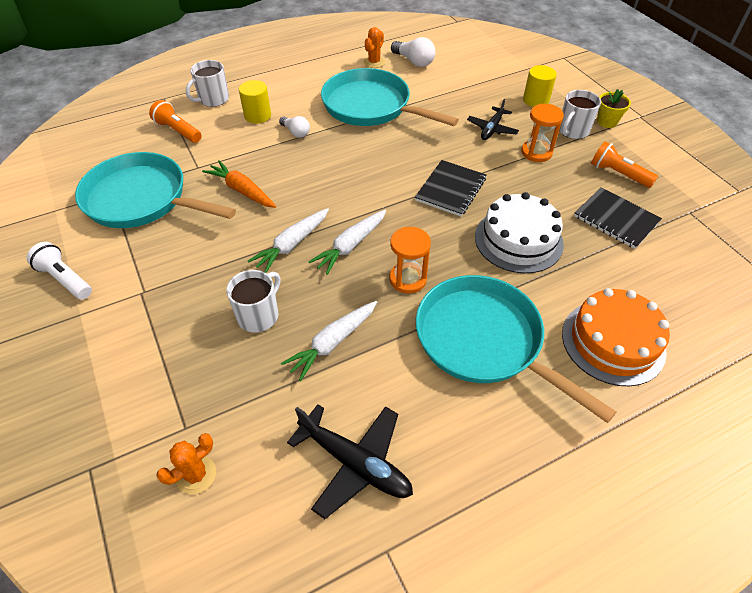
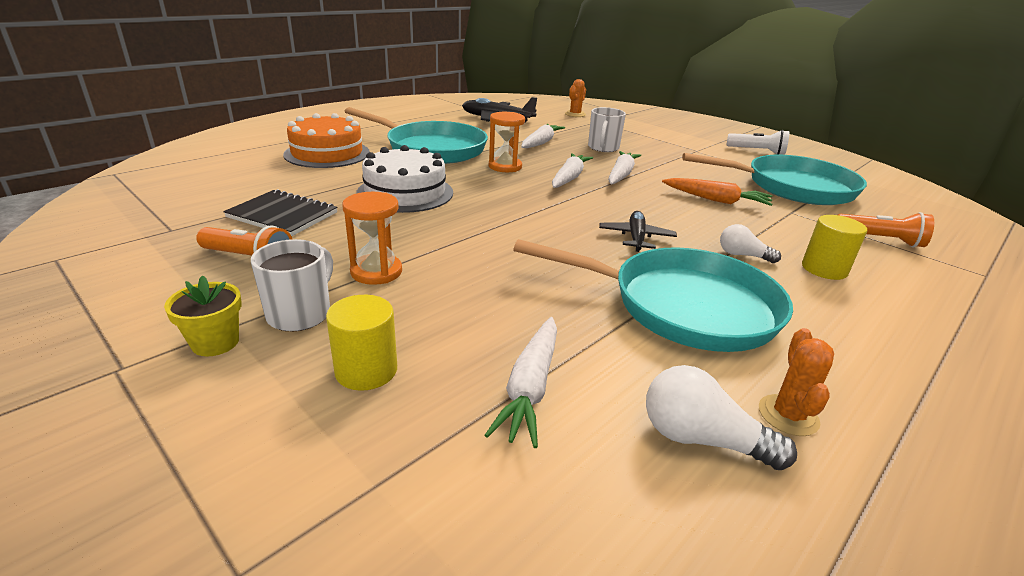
camera: 160 degrees right, 20 degrees down
(213, 99) = (922, 282): white mug -> none
(450, 189) = (493, 221): black notebook -> none
(468, 84) = (530, 388): none -> white carrot
(492, 129) = (455, 297): black plane -> black plane (636, 237)

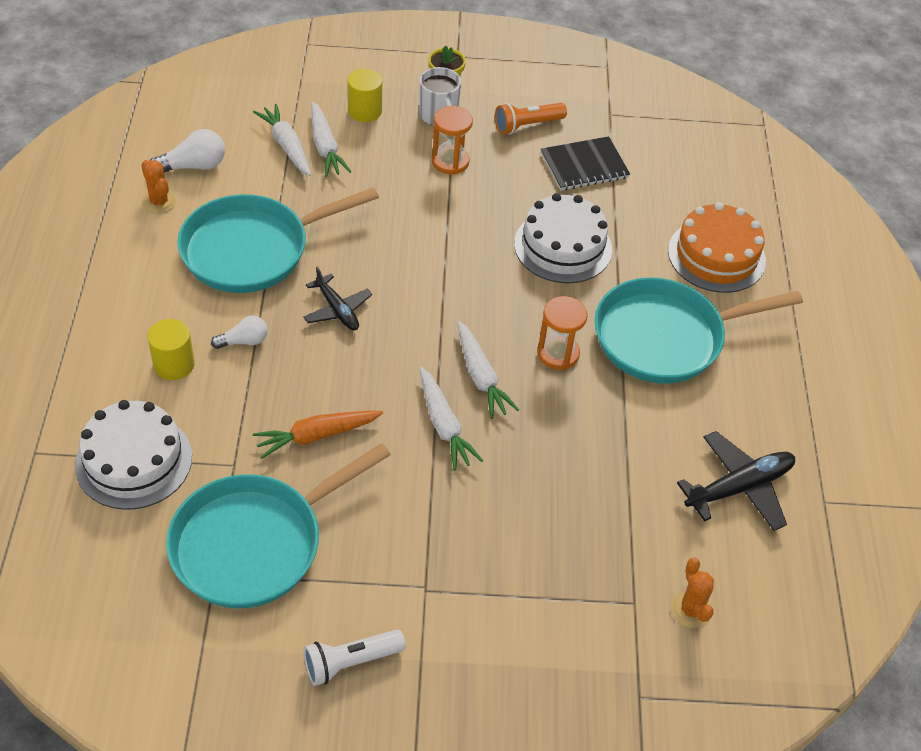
camera: 135 degrees right, 20 degrees up
(541, 143) = (601, 448): white carrot -> white carrot (325, 147)
(603, 148) = (529, 493): white mug -> none
(880, 240) = (134, 461): orange flashlight -> white cake

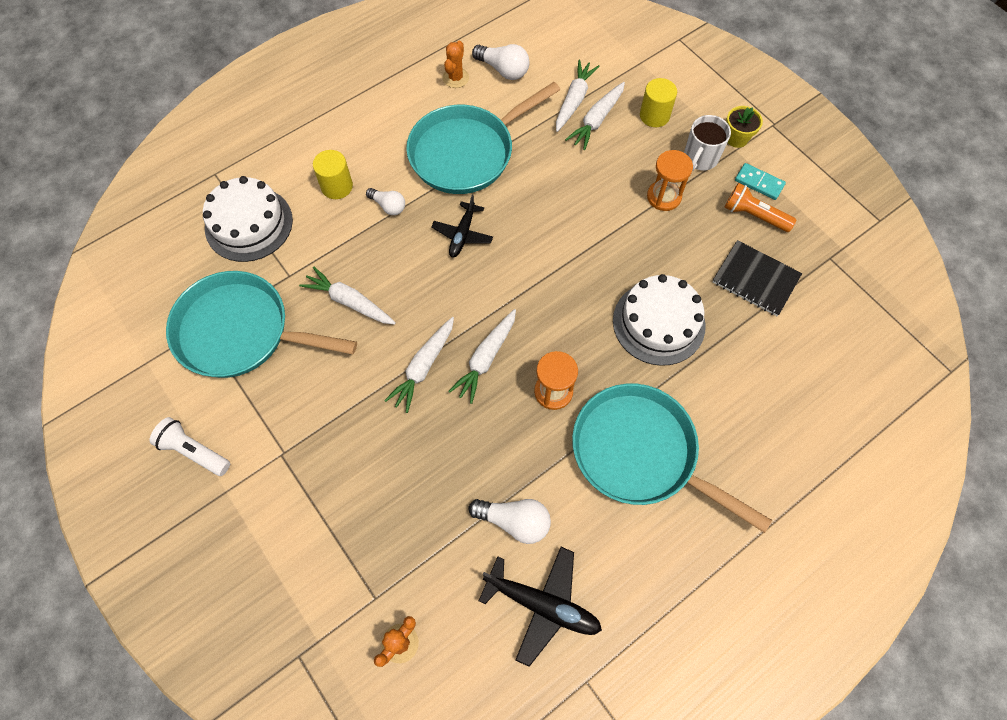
camera: 55 degrees right, 15 degrees up
(252, 249) = (466, 152): turquoise pan -> turquoise pan turned 60 degrees counterclockwise
(316, 436) = (349, 302): orange carrot -> white carrot
(501, 101) = (759, 183): none -> turquoise domino
(651, 458) = (514, 521): none -> white light bulb
(716, 256) = (762, 433): orange cake -> none

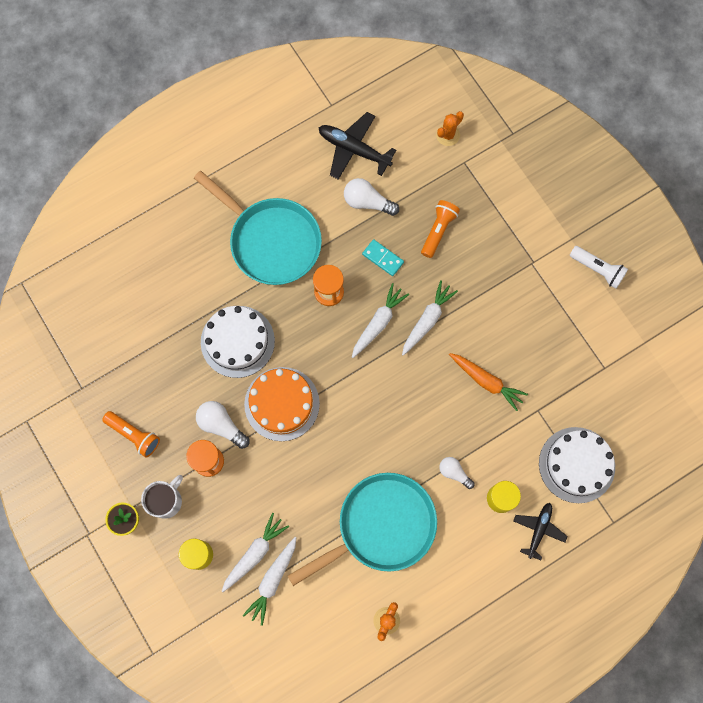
camera: 175 degrees left, 10 degrees up
(240, 332) = (573, 362): turquoise pan -> none
(349, 302) = (486, 381): white carrot -> orange carrot
(412, 487) = (438, 230): none -> orange flashlight
(462, 234) = (390, 437): black plane -> black plane (538, 529)
(503, 70) = (338, 627): white light bulb -> white light bulb (221, 425)
(592, 259) = (282, 404): none -> orange cake
(755, 279) = (149, 373): black notebook -> none
(759, 183) = (120, 468): turquoise domino -> turquoise domino (383, 258)

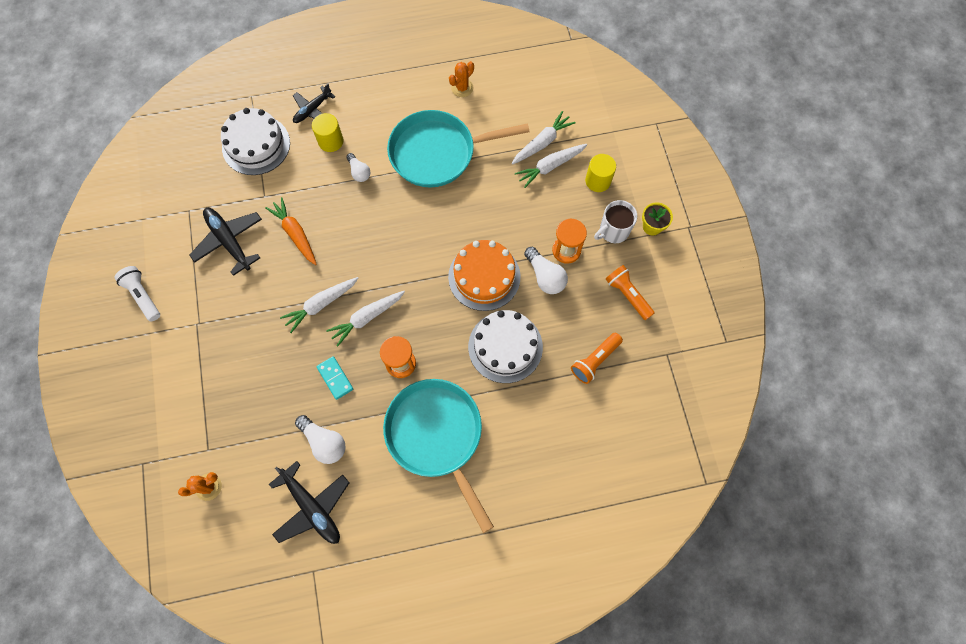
camera: 160 degrees left, 5 degrees down
(438, 230) = (269, 387): orange flashlight -> orange flashlight (595, 361)
(547, 351) = (229, 241): none -> black plane

